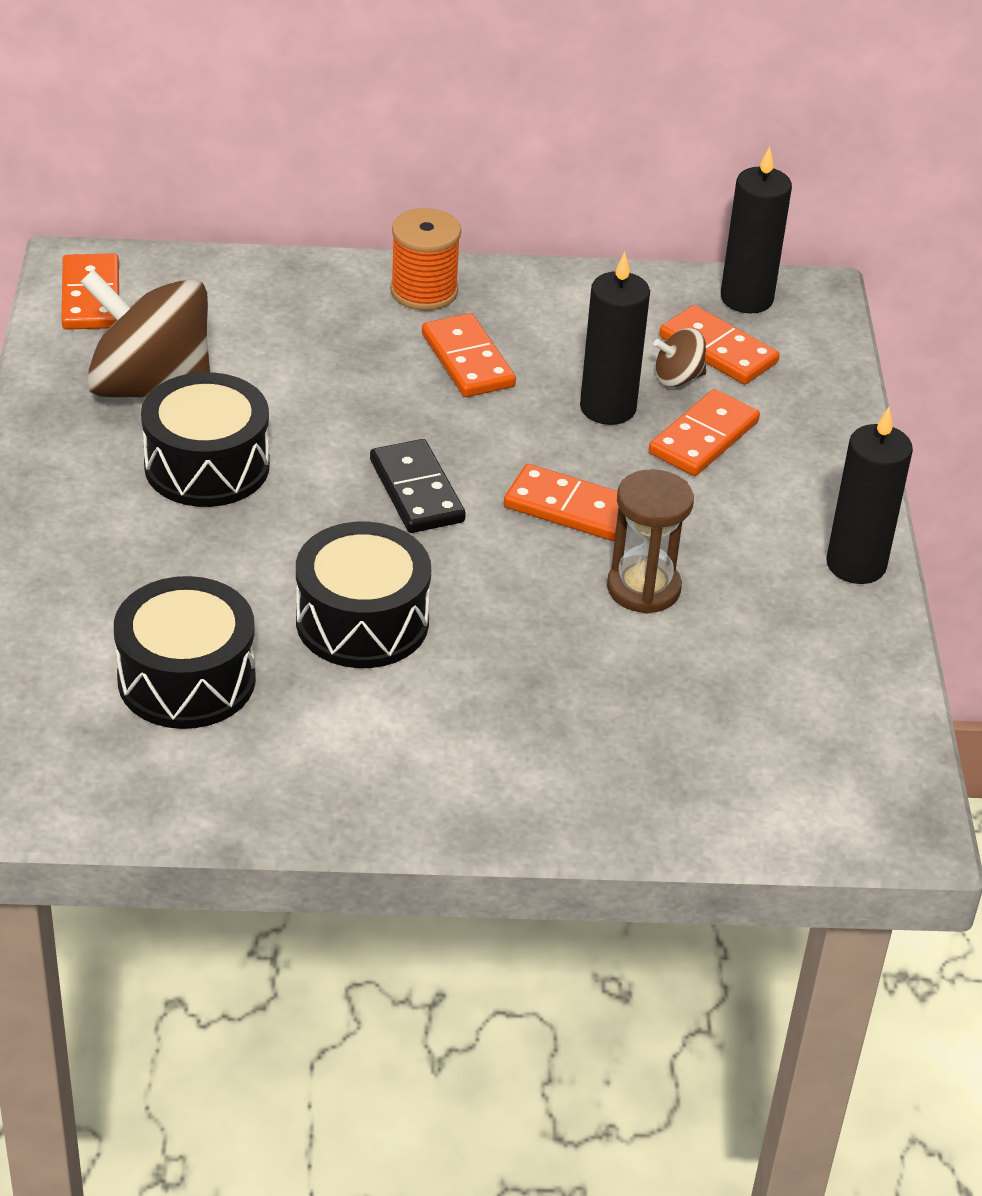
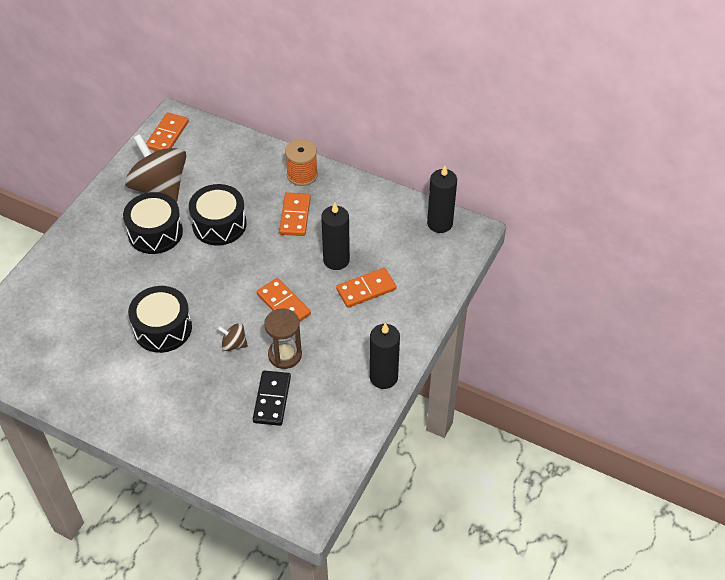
camera: 30 degrees right, 10 degrees up
(186, 679) = (79, 330): black drum -> black drum (219, 224)
(416, 491) = (228, 274): black domino -> black domino (272, 399)
(678, 378) = (378, 255): brown spinning top -> brown spinning top (234, 344)
(718, 350) = (406, 246): orange domino -> none

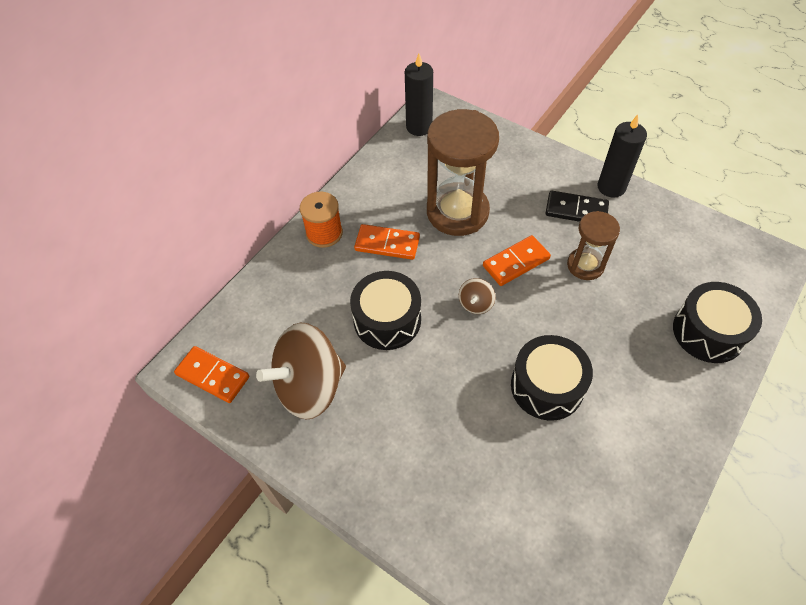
camera: 80 degrees left, 5 degrees up
(155, 233) = (389, 393): black drum -> black drum (708, 332)
(234, 344) = (571, 312): brown spinning top -> brown spinning top (475, 304)
(272, 399) = (644, 280): black domino -> black domino (576, 210)
(336, 260) = (457, 212): black candle -> brown hourglass
(366, 289) = (499, 191): orange domino -> none

